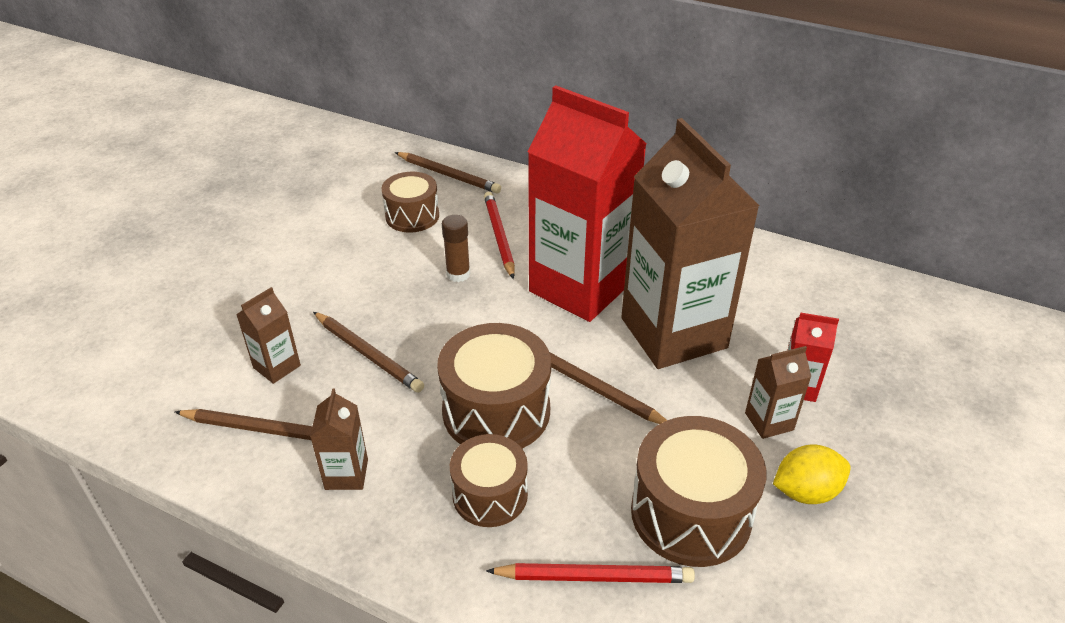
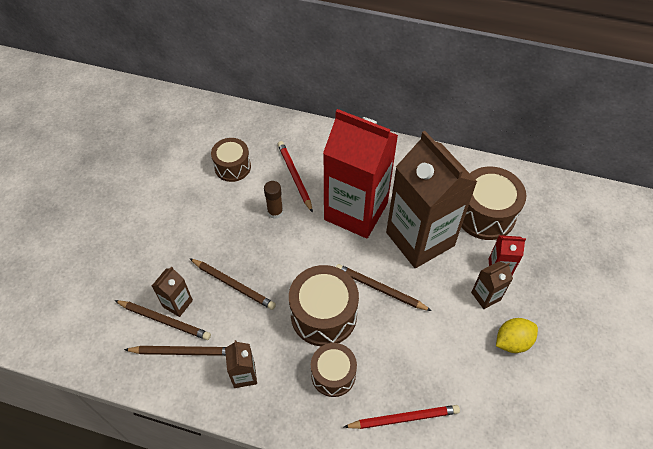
camera: 10 degrees left, 15 degrees up
(448, 175) = (248, 127): brown pencil -> brown pencil (164, 320)
(691, 513) = (450, 367): brown drum -> brown drum (485, 214)

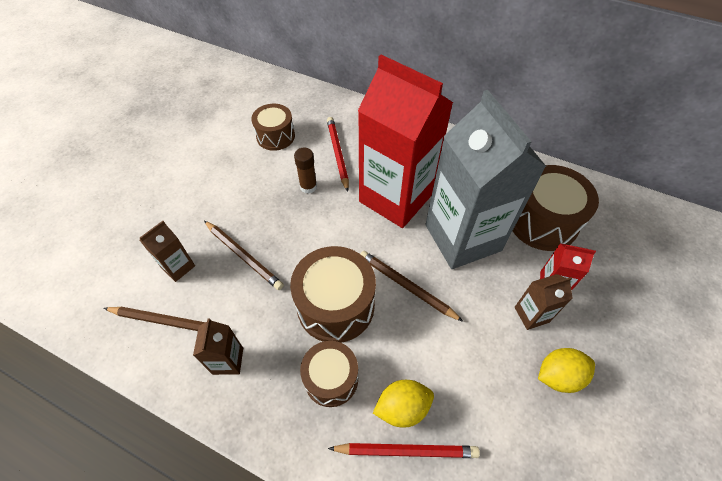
camera: 10 degrees right, 0 degrees up
(164, 320) = (158, 283): brown pencil -> none
(394, 387) = (402, 408): none -> yellow lemon
(420, 239) = (462, 237): brown carton -> grey carton

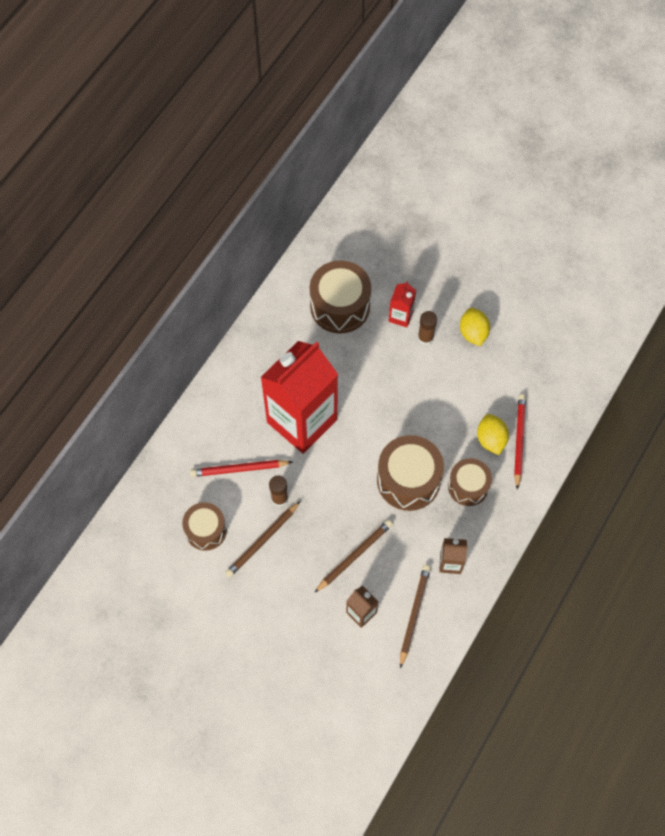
camera: 85 degrees left, 10 degrees up
(406, 286) = (394, 424): brown pencil -> brown pencil (262, 541)
(462, 237) = (351, 372): grey carton -> none
(531, 314) = (425, 338): brown carton -> brown glue stick

